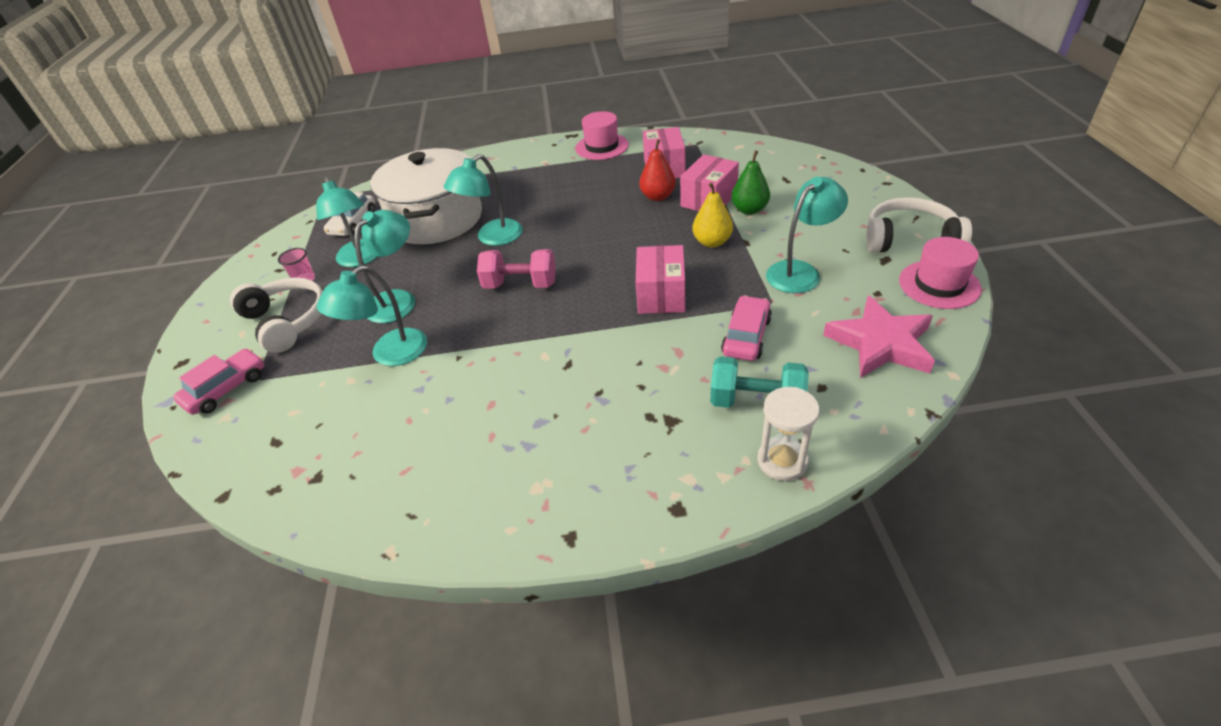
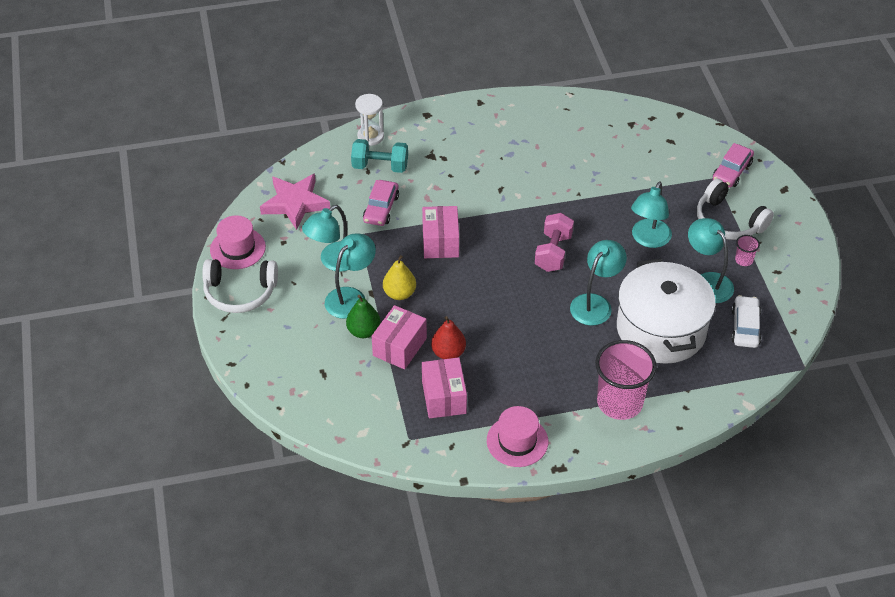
camera: 170 degrees right, 5 degrees up
(390, 354) = (629, 195): turquoise lamp -> turquoise lamp (351, 297)
(504, 170) = (619, 402): none -> pink cup
(520, 285) = (553, 252): pink dumbbell -> pink dumbbell turned 75 degrees counterclockwise

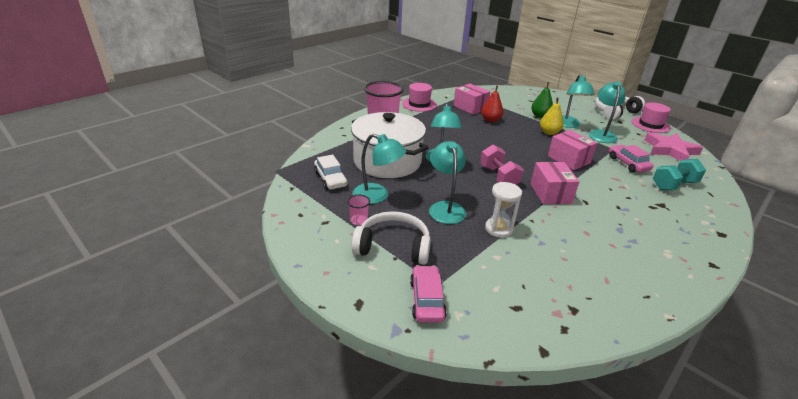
camera: 145 degrees right, 15 degrees down
(370, 136) = (716, 201): white hourglass -> white hourglass (498, 229)
(399, 347) = (515, 116): pink box -> pink box (550, 193)

